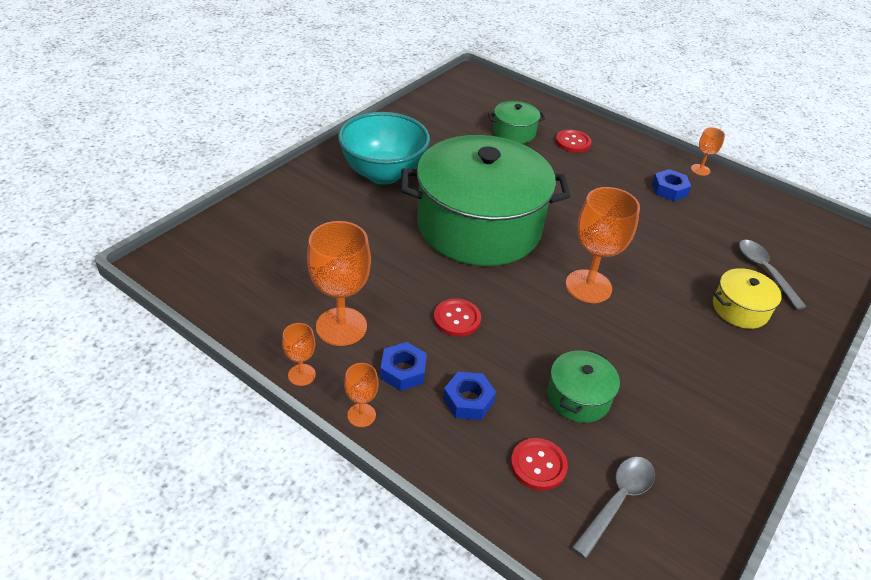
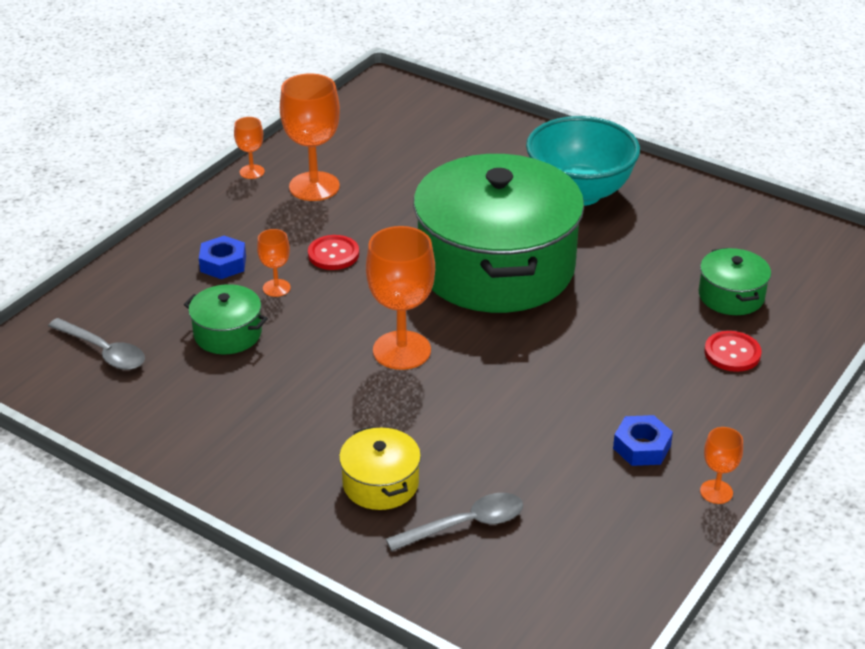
camera: 90 degrees right, 5 degrees down
(361, 415) = (206, 206): orange goblet -> orange goblet (276, 288)
(403, 371) = (259, 225): blue nut -> none
(538, 465) = (146, 305): red button -> none

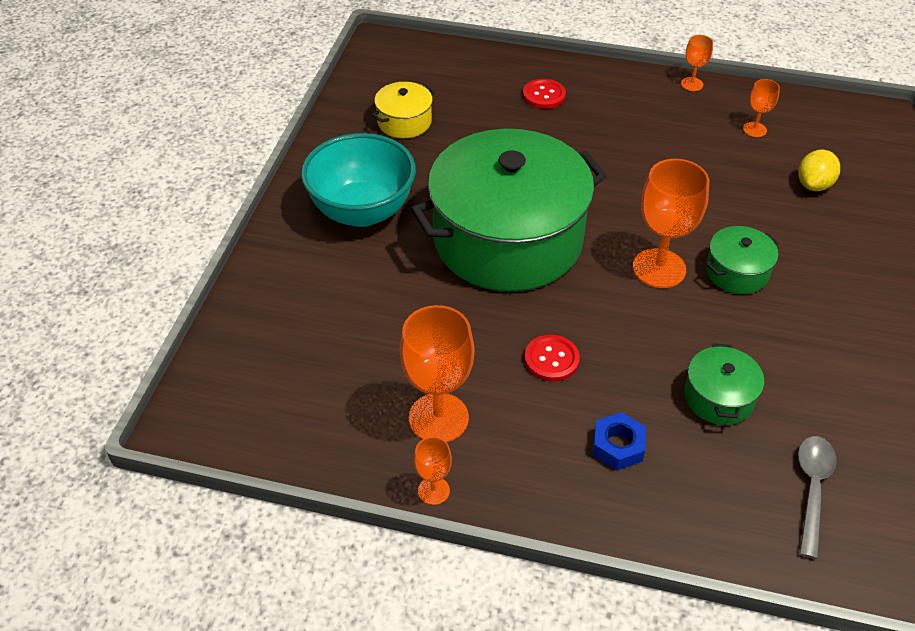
camera: 110 degrees left, 10 degrees up
(276, 288) = (629, 385): orange goblet -> orange goblet (754, 129)
(380, 483) = (813, 237): yellow pot -> yellow pot (404, 122)
(465, 524) = (814, 185): grey spoon -> yellow lemon
(642, 447) = (674, 120): blue nut -> none
(731, 296) = (473, 104): green pot -> green pot (737, 272)

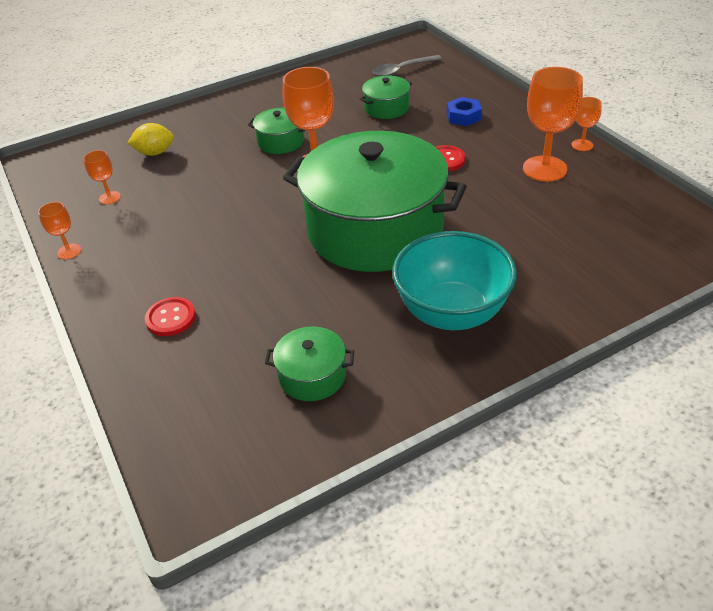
camera: 130 degrees left, 5 degrees down
(404, 122) = (312, 376): yellow pot -> green pot

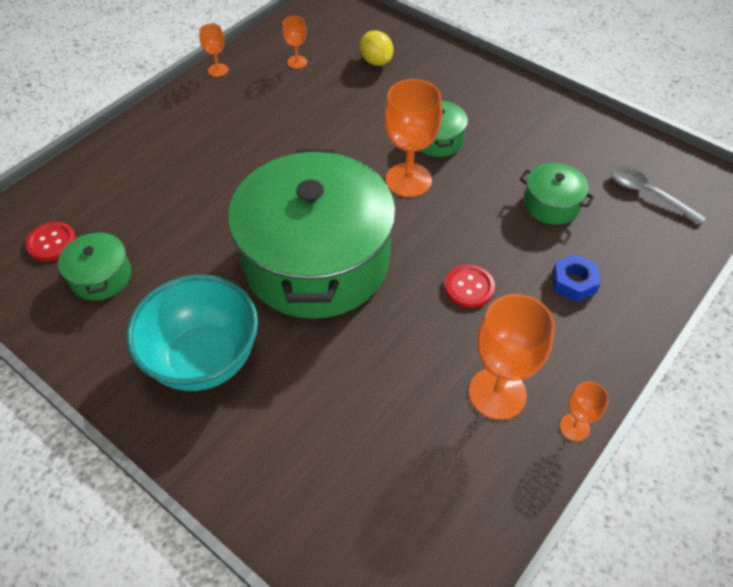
camera: 65 degrees right, 10 degrees up
(171, 318) = (152, 162): red button -> red button (52, 242)

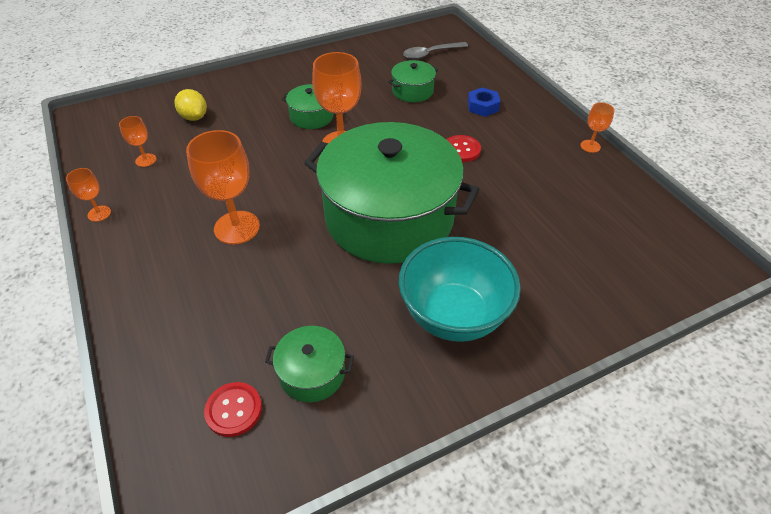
camera: 65 degrees left, 5 degrees down
(376, 61) = (194, 117): yellow lemon -> yellow lemon turned 60 degrees clockwise
(497, 393) = (553, 168): orange goblet -> orange goblet (237, 227)

